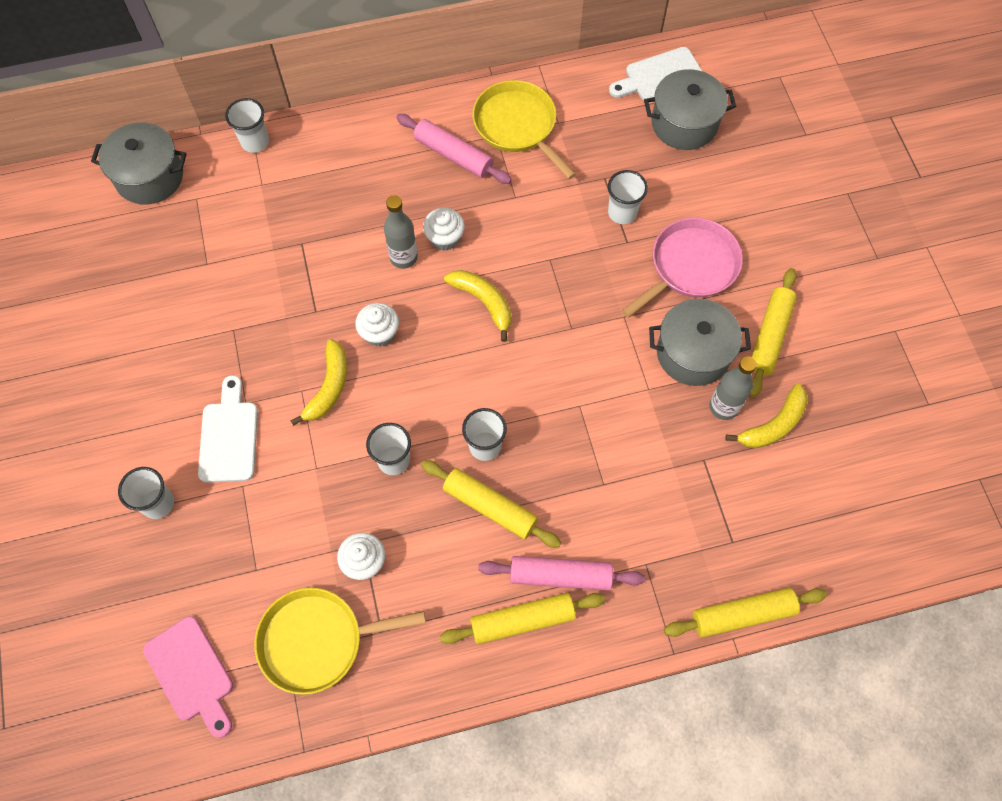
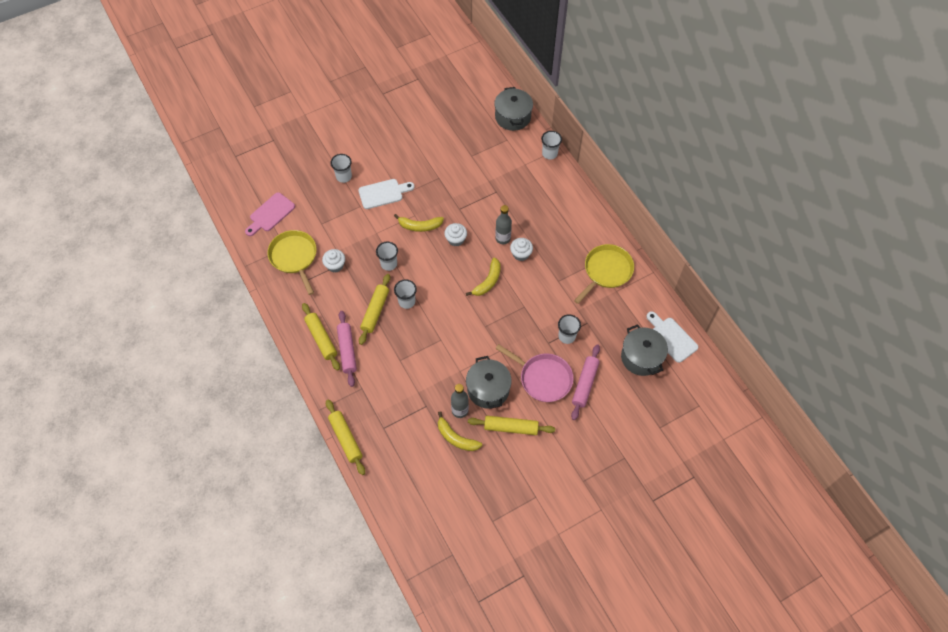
camera: 75 degrees right, 5 degrees down
(453, 155) = (575, 245): pink rolling pin -> pink rolling pin (585, 384)

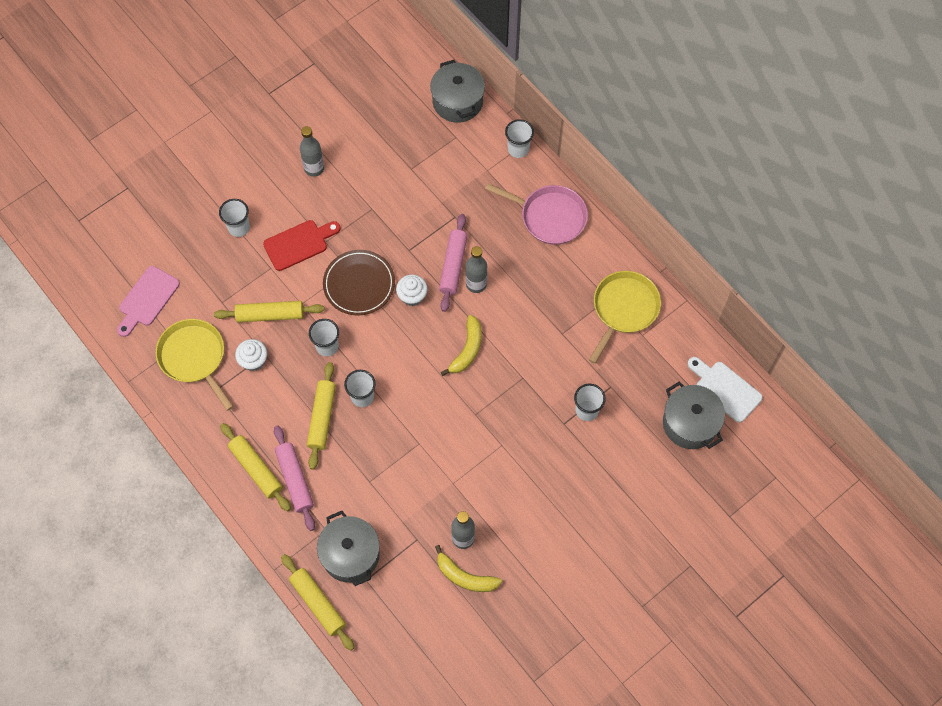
camera: 10 degrees left, 5 degrees up
(383, 193) = (299, 244): white cutting board -> red cutting board
(404, 146) = (314, 168): none -> grey bottle
(420, 226) = (359, 284): yellow banana -> brown plate
(488, 389) = (495, 502): grey pot -> grey pot (350, 554)
(511, 428) = (535, 550): yellow rolling pin -> yellow rolling pin (270, 315)
(521, 254) = (504, 303): white cupcake -> none
(543, 378) = (565, 474): pink pan -> pink pan (550, 217)
(585, 384) = (622, 473): pink rolling pin -> pink rolling pin (453, 266)

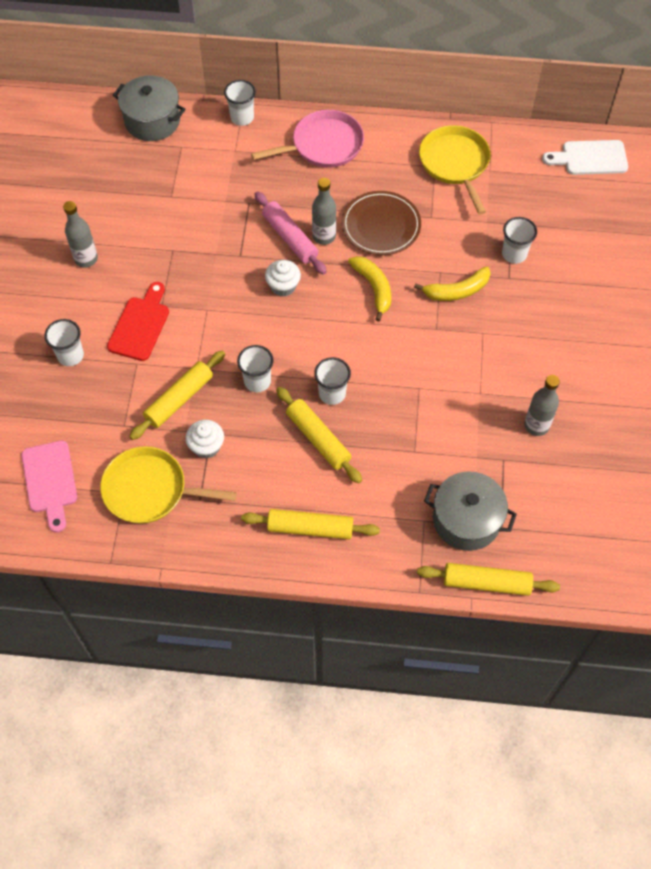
camera: 45 degrees left, 5 degrees down
(295, 480) = (353, 506): pink rolling pin -> none
(359, 284) = (228, 313): brown plate -> brown plate (381, 226)
(465, 576) = (572, 452): yellow banana -> yellow banana (457, 291)
(690, 423) = (595, 200): grey pot -> none

